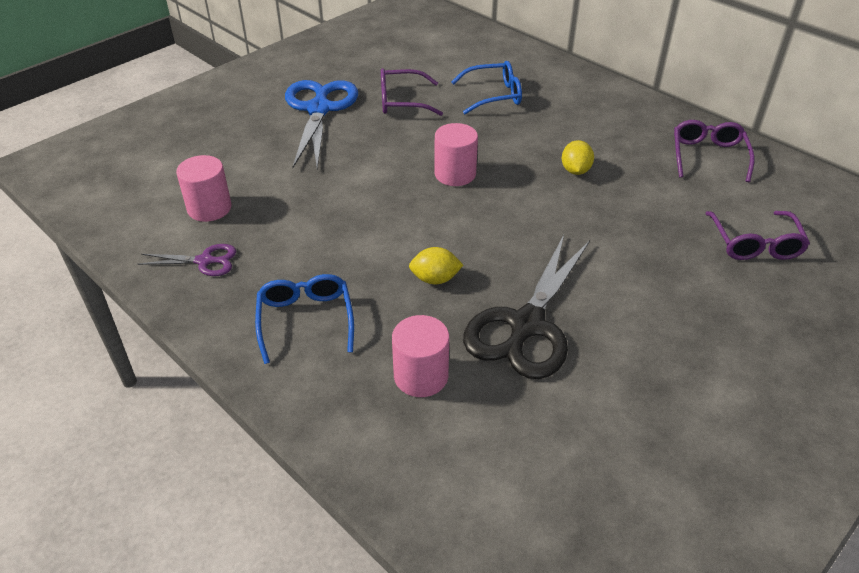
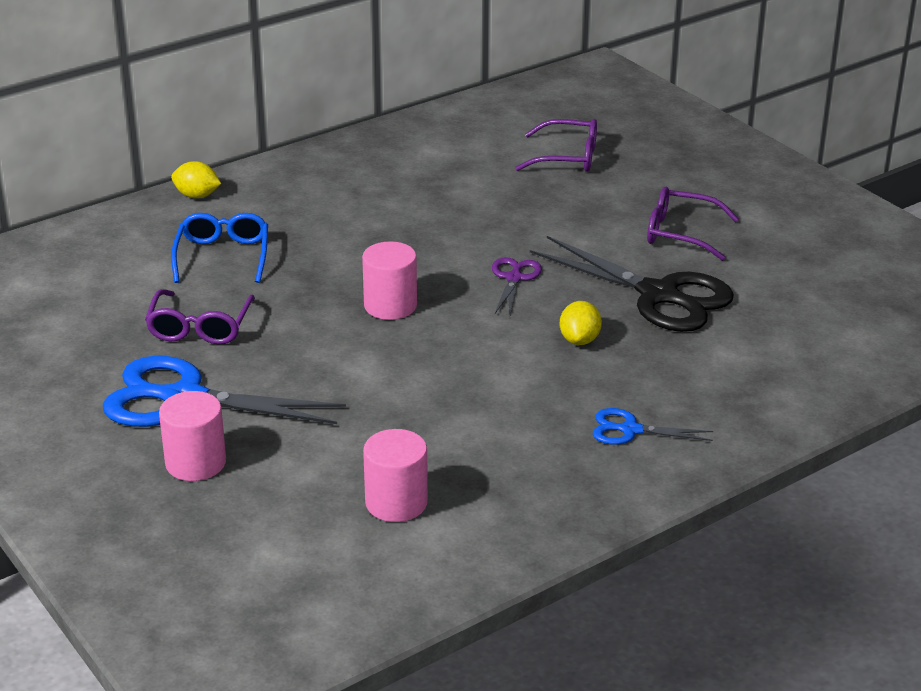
camera: 80 degrees left, 10 degrees down
(205, 261) = (509, 505): purple scissors -> purple scissors (514, 278)
(305, 320) = (630, 430): blue glasses -> blue scissors
(421, 376) = (720, 363): pink cylinder -> pink cylinder (195, 463)
(575, 170) = (413, 227): yellow lemon -> yellow lemon (197, 196)
(708, 156) = (417, 148): purple glasses -> purple glasses (681, 233)

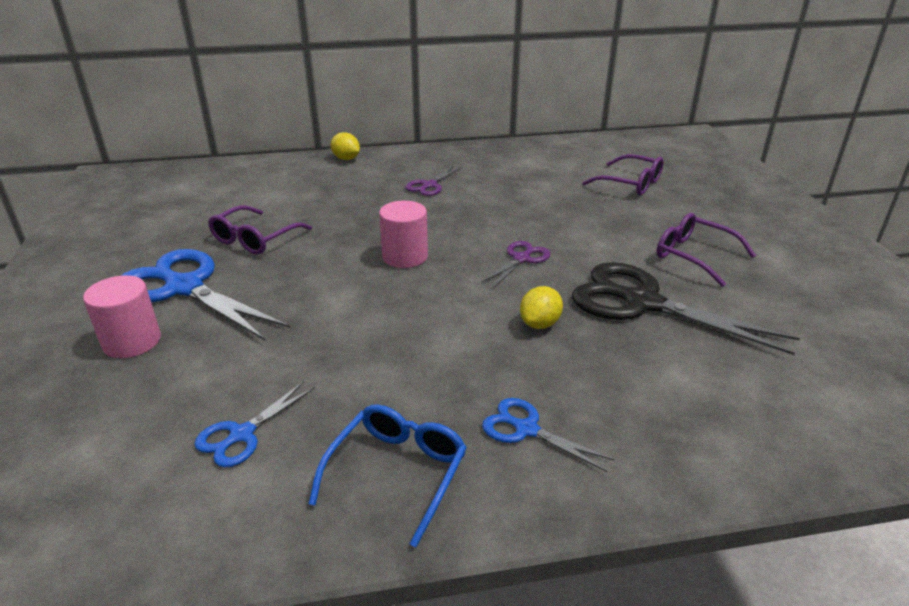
camera: 25 degrees right, 0 degrees up
(223, 256) = (322, 197): blue glasses -> blue glasses (397, 473)
(339, 211) = (429, 185): none -> purple scissors
(396, 502) = (242, 435): pink cylinder -> blue scissors
(659, 295) = (642, 303): black scissors -> black scissors turned 150 degrees clockwise

